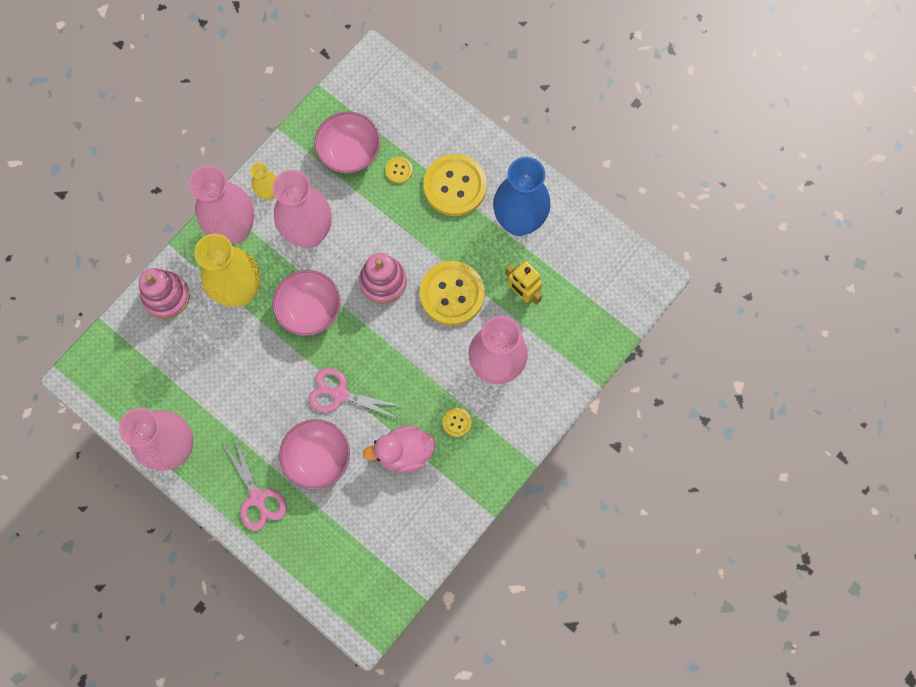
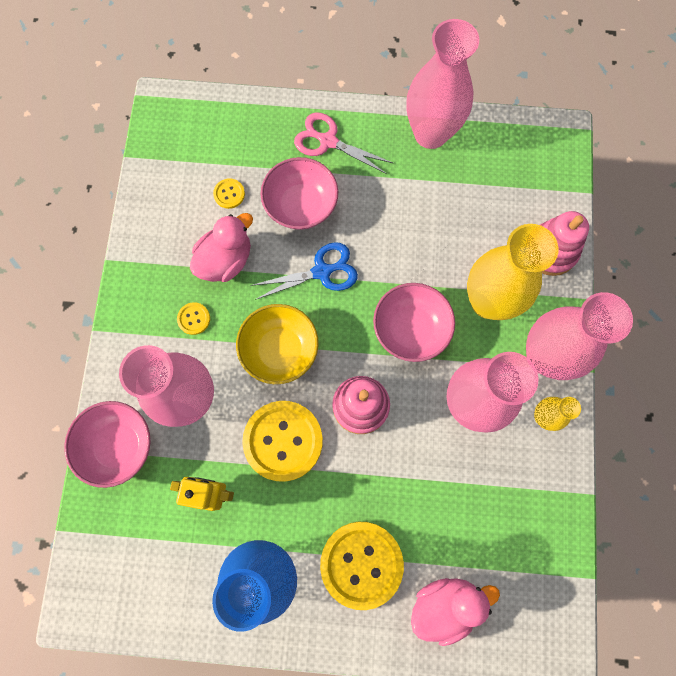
camera: 145 degrees right, 0 degrees up
(340, 394) = (322, 271): pink scissors -> blue scissors
(349, 152) = (500, 522): pink bowl -> pink bowl (118, 445)
(399, 170) = (433, 539): yellow button -> yellow button (229, 194)
(411, 357) = (280, 350): none -> yellow bowl
(420, 131) = (444, 604): none -> pink duck

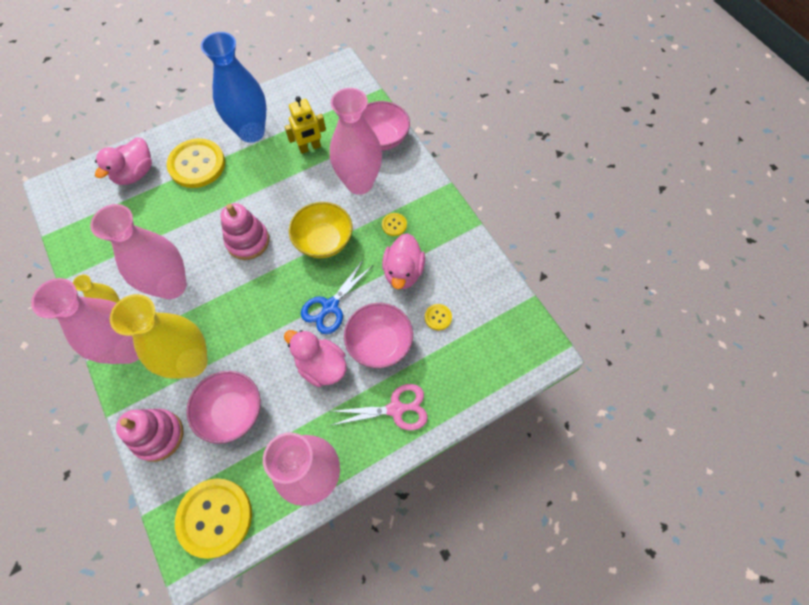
camera: 145 degrees right, 10 degrees down
(283, 441) = (285, 195): yellow button -> yellow button (215, 517)
(368, 219) = (321, 366): none -> pink duck
(410, 329) = (241, 307): pink bowl -> pink bowl (232, 412)

